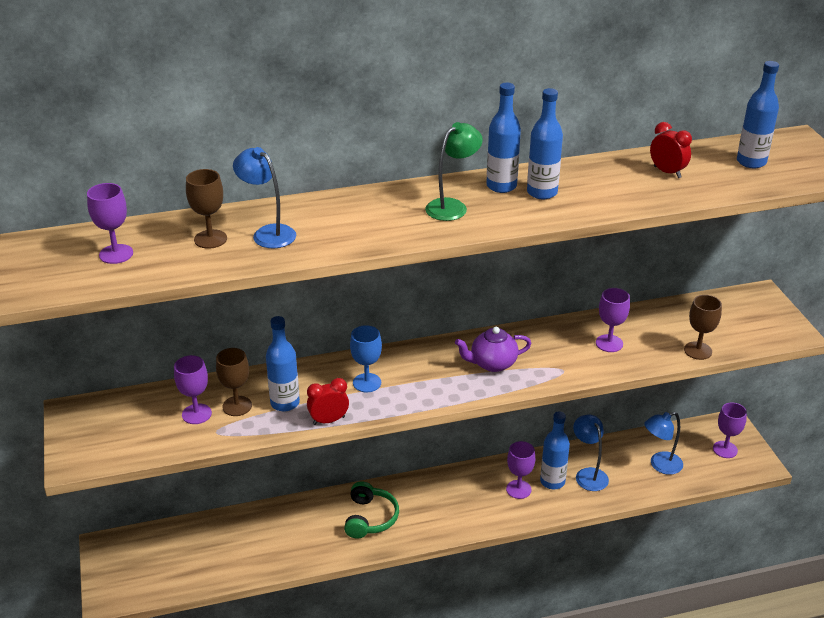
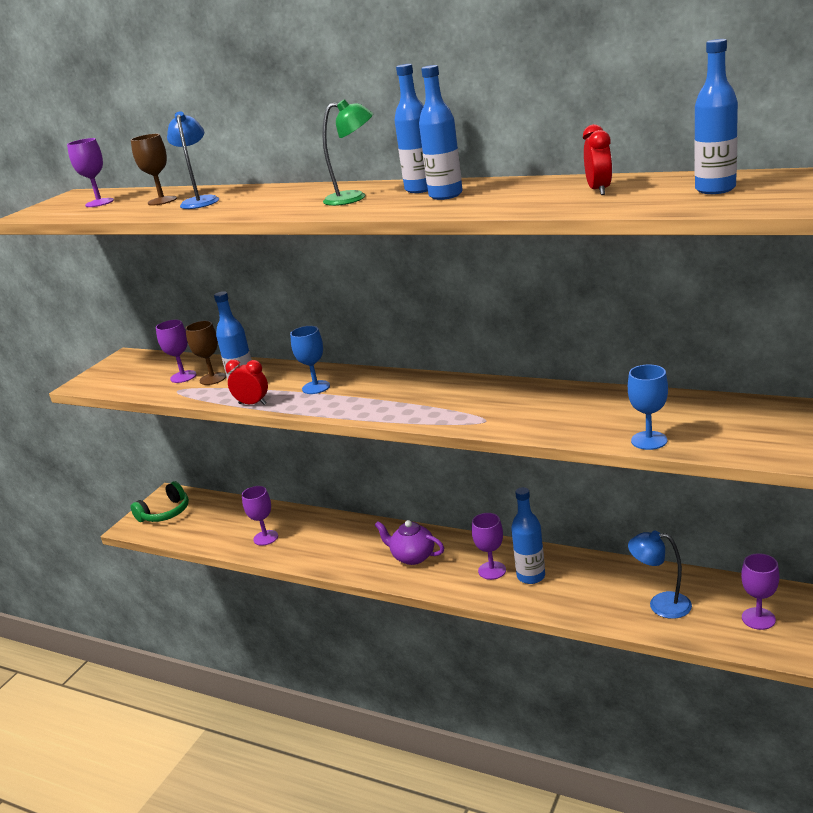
camera: 45 degrees right, 10 degrees down
(370, 518) = (347, 544): green headphones -> green headphones (165, 513)
(492, 364) = (431, 399): purple teapot -> purple teapot (412, 557)
(588, 474) = (573, 584): blue lamp -> none
(609, 343) = (562, 411): purple goblet -> purple goblet (265, 538)
(698, 350) = (649, 440): brown goblet -> blue goblet

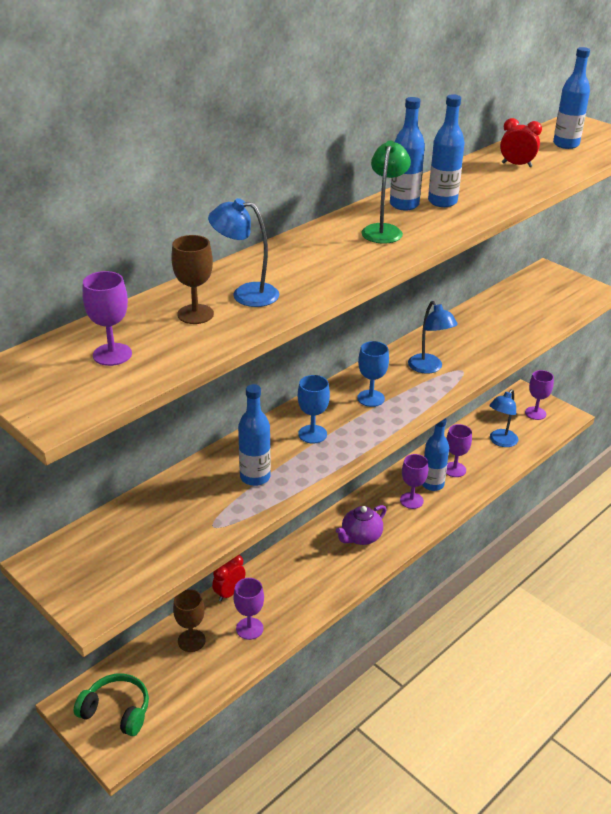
camera: 75 degrees left, 10 degrees up
(165, 513) = (116, 711): green headphones -> green headphones turned 45 degrees counterclockwise
(183, 377) = (179, 517): purple goblet -> purple goblet (454, 469)
(212, 379) = (212, 496): brown goblet -> brown goblet (191, 640)
(252, 404) = (309, 478): red clock -> red clock (229, 593)
(472, 404) = (429, 368): none -> blue lamp
(649, 440) = (544, 324): blue goblet -> blue goblet (371, 398)

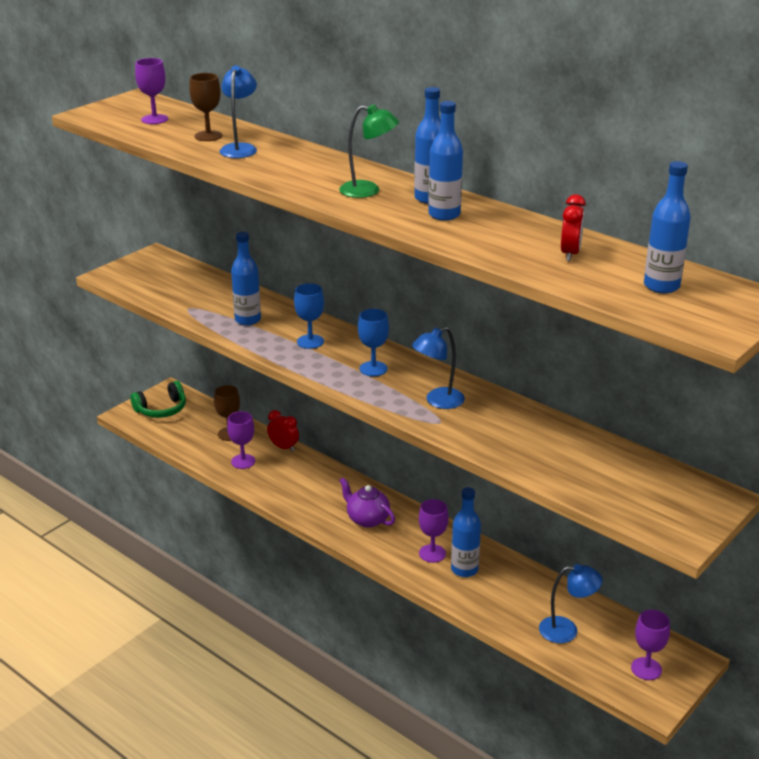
camera: 85 degrees right, 5 degrees down
(116, 711) = (161, 409): green headphones -> green headphones turned 45 degrees clockwise
(454, 469) = (497, 588): purple goblet -> none
(500, 442) = (567, 630): blue lamp -> blue lamp turned 150 degrees clockwise

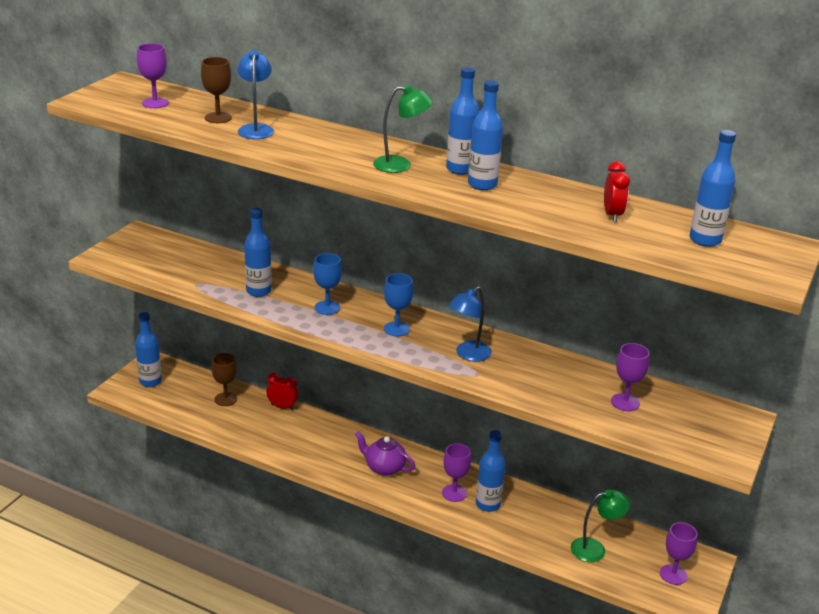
camera: 15 degrees left, 0 degrees up
(161, 409) = (150, 381): green headphones -> blue bottle
(243, 461) = (248, 425): purple goblet -> purple goblet (625, 402)
(567, 630) = (595, 549): blue lamp -> green lamp

